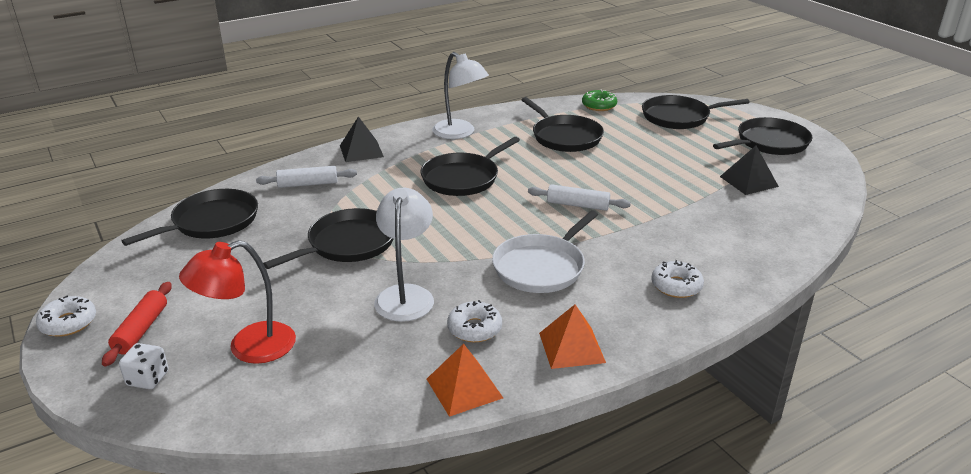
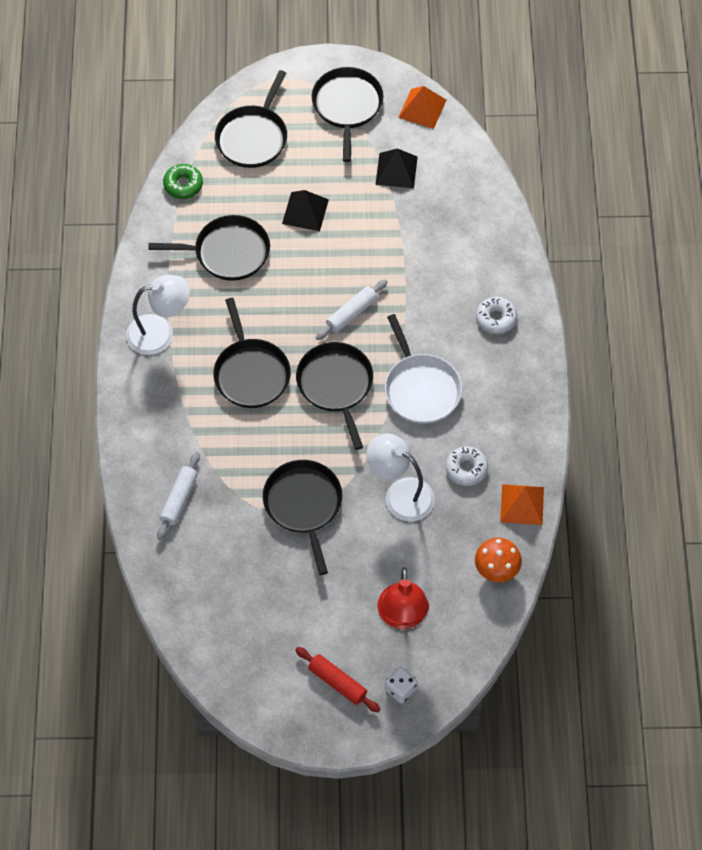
camera: 60 degrees left, 30 degrees up
(68, 323) = (297, 730): white donut -> none
(211, 222) = (200, 596): black pan -> black pan (336, 385)
(357, 399) = (496, 569): none -> orange mushroom
(361, 151) = (140, 431): black pyramid -> black pyramid (305, 211)
(572, 347) = (520, 422): orange pyramid -> orange pyramid (422, 108)

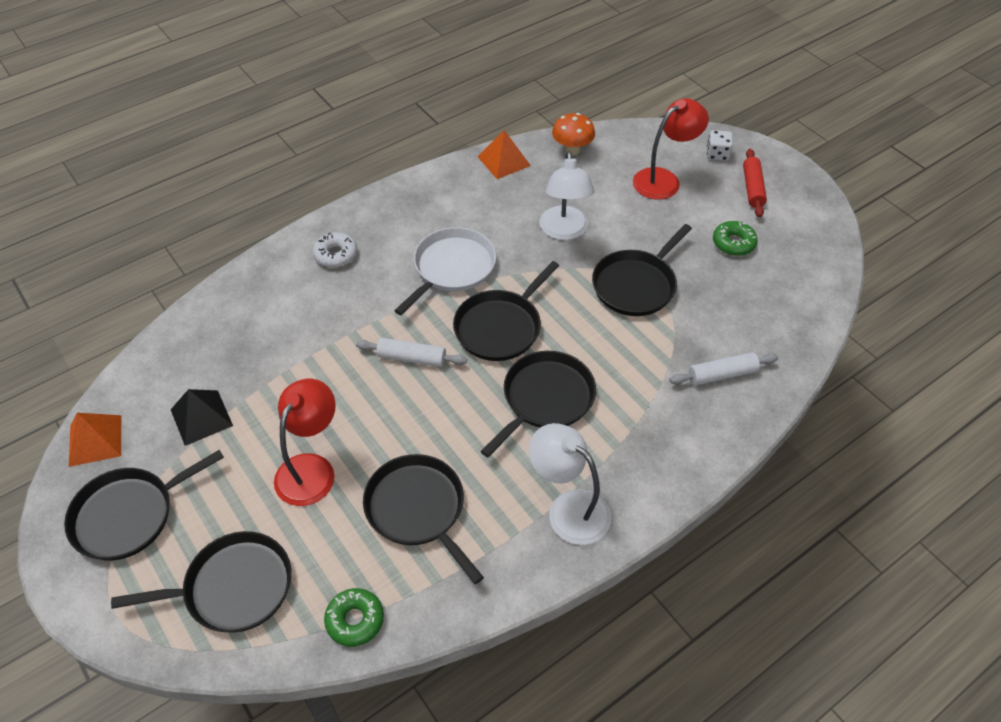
camera: 125 degrees left, 10 degrees down
(289, 612) = (733, 243): none -> green donut
(305, 211) = (311, 468): black pyramid -> red lamp
(466, 469) = (503, 204): white donut -> none

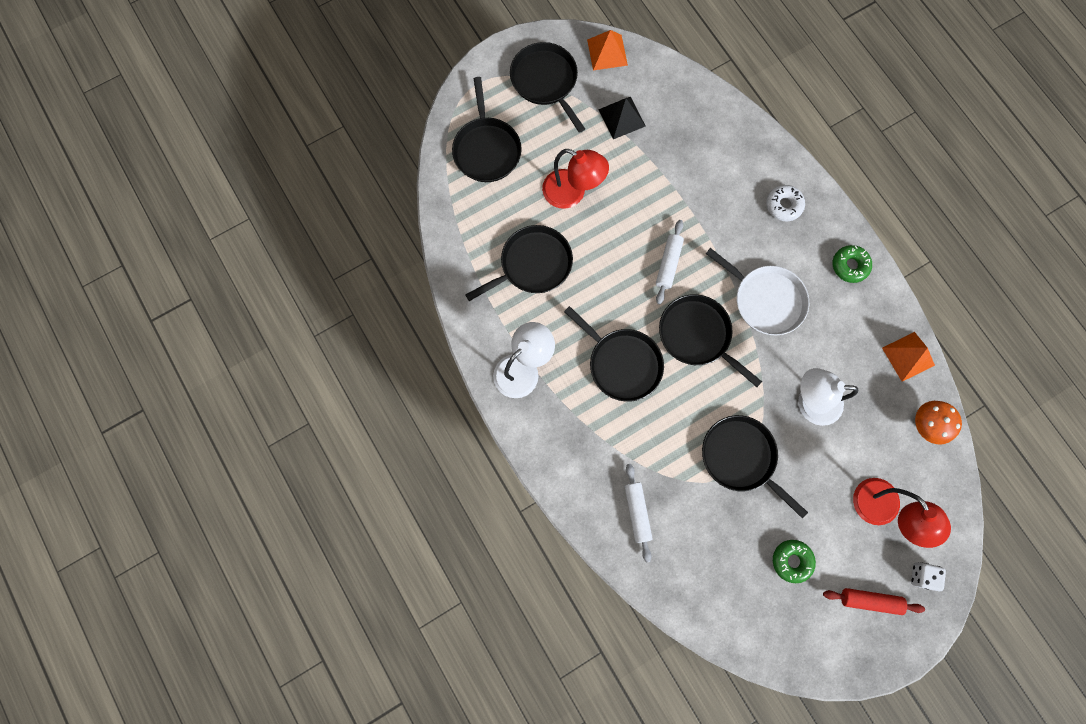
camera: 95 degrees right, 25 degrees up
(355, 620) = (456, 223): green donut -> green donut (849, 266)

